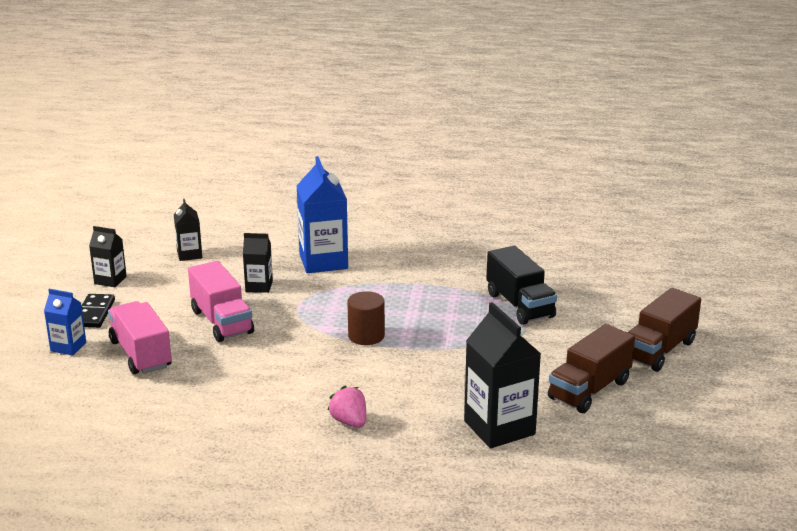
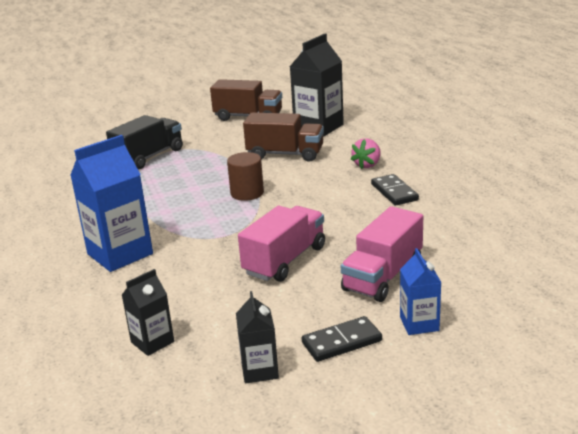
camera: 115 degrees left, 0 degrees up
(259, 286) = (199, 268): black carton -> none
(267, 413) = (394, 192): none -> black domino
(659, 350) = (180, 111): brown truck -> brown truck (285, 154)

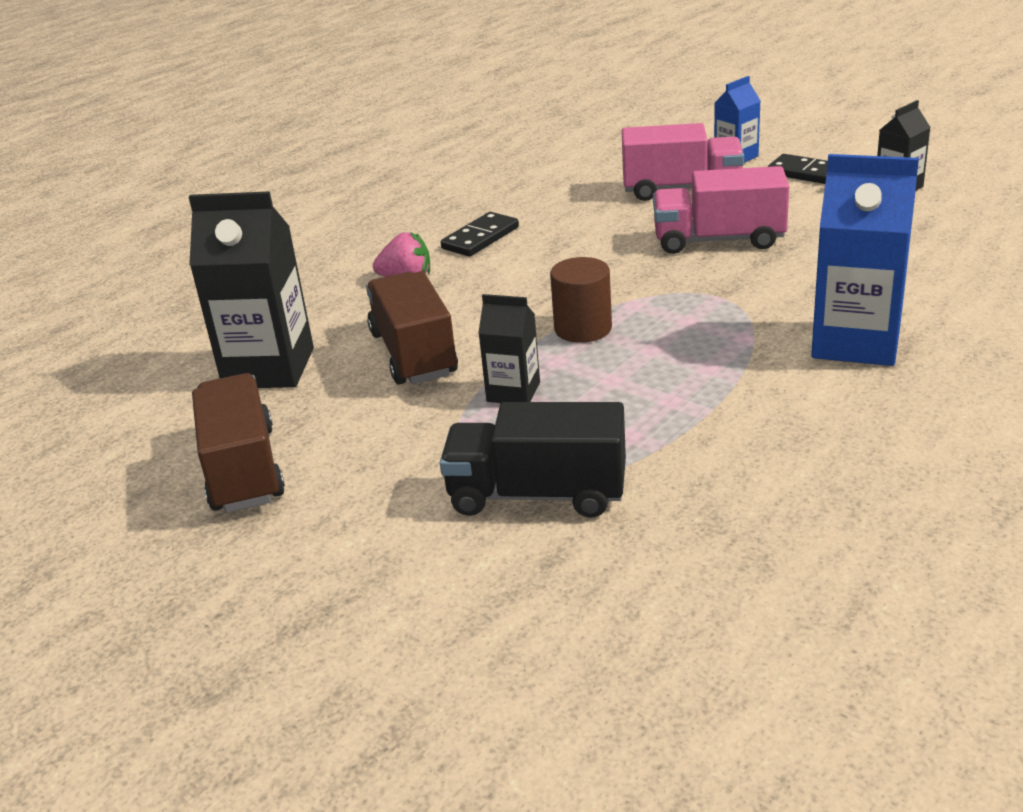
camera: 120 degrees left, 5 degrees up
(152, 342) = (952, 243): black carton -> black carton (513, 392)

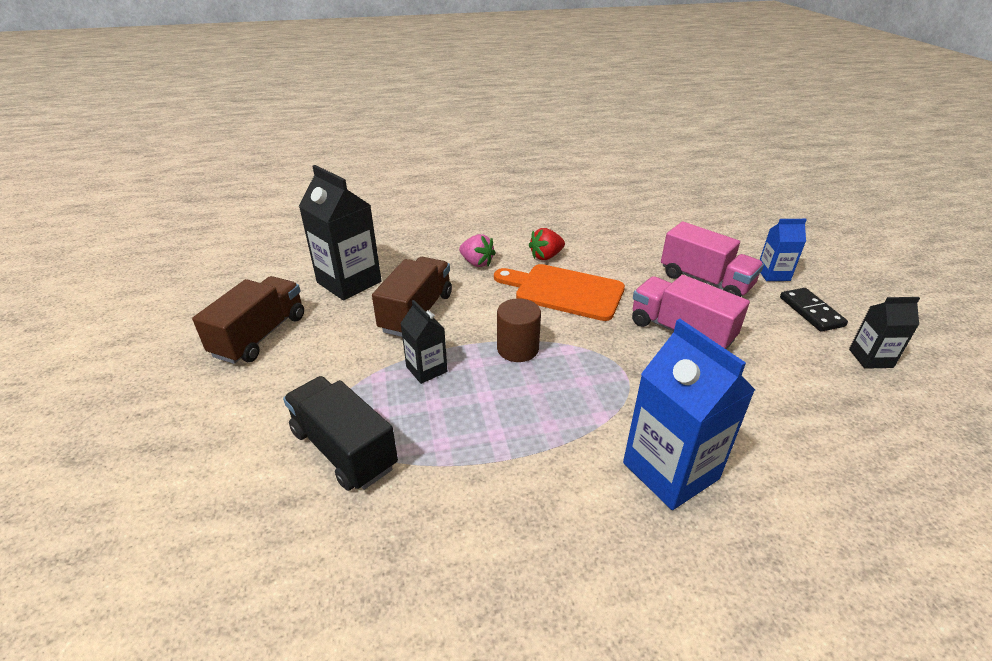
camera: 35 degrees right, 5 degrees up
(480, 238) = (546, 256): black domino -> red strawberry
(552, 260) = (564, 291): none -> orange cutting board

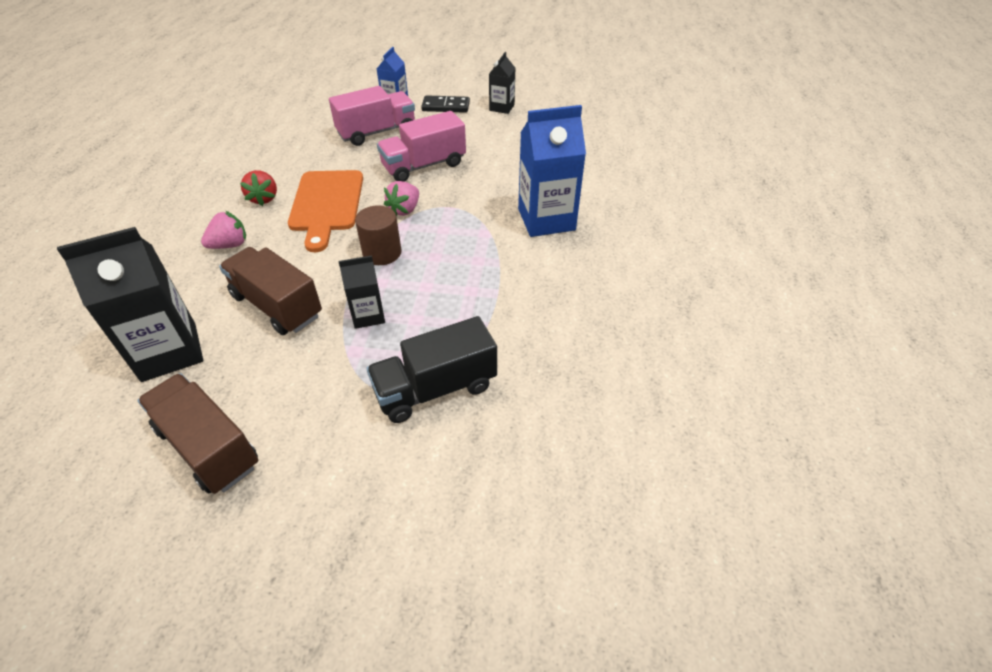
camera: 70 degrees left, 10 degrees up
(564, 291) = (327, 204): orange cutting board -> orange cutting board turned 45 degrees counterclockwise
(594, 342) = (405, 210): none -> pink strawberry

